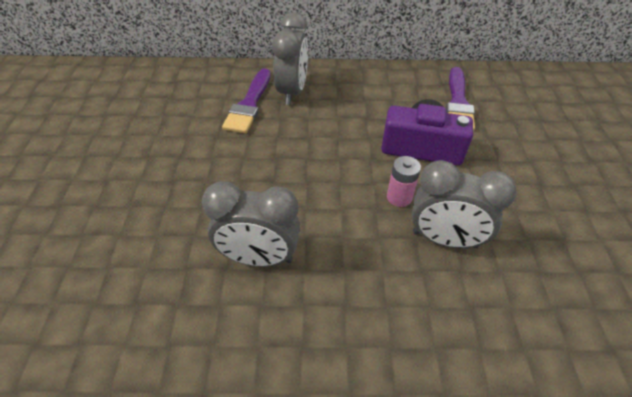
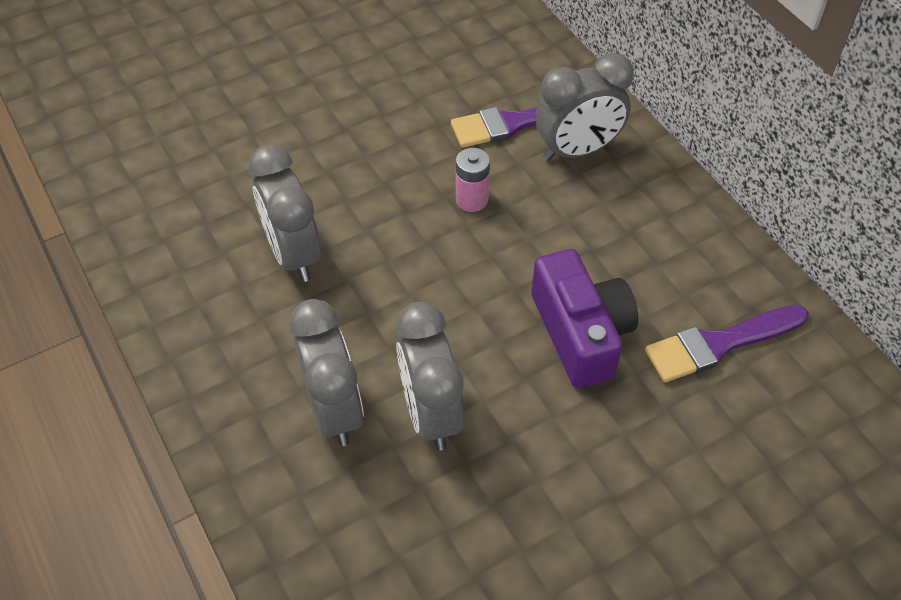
camera: 60 degrees right, 5 degrees up
(399, 197) = (467, 342): pink battery -> pink battery (471, 200)
(415, 293) = (334, 410): none -> grey clock

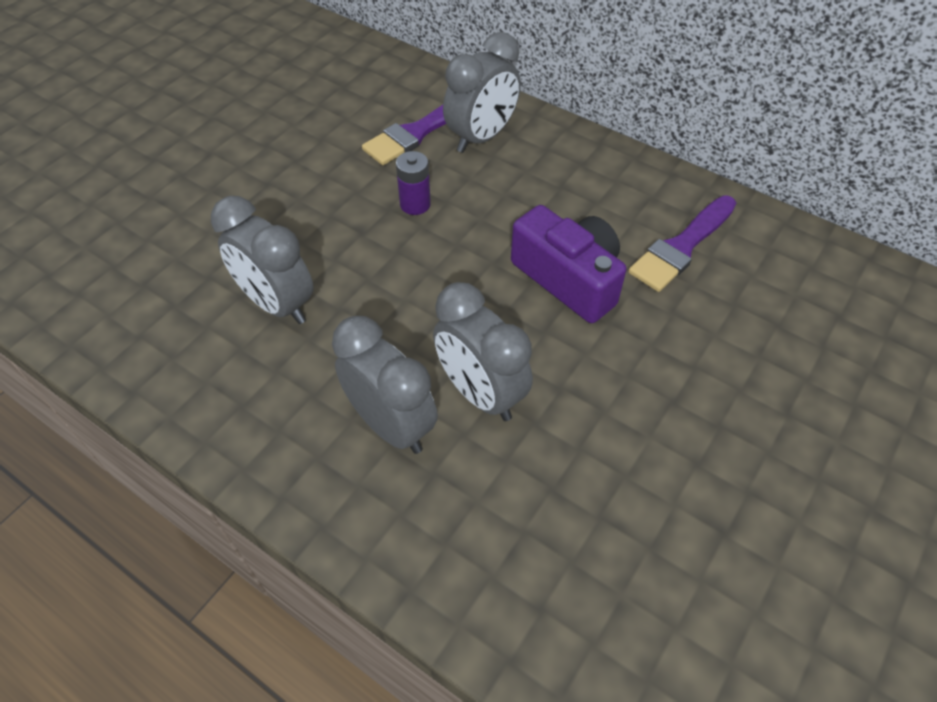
camera: 25 degrees left, 0 degrees up
(471, 200) = (415, 204): pink battery -> purple battery

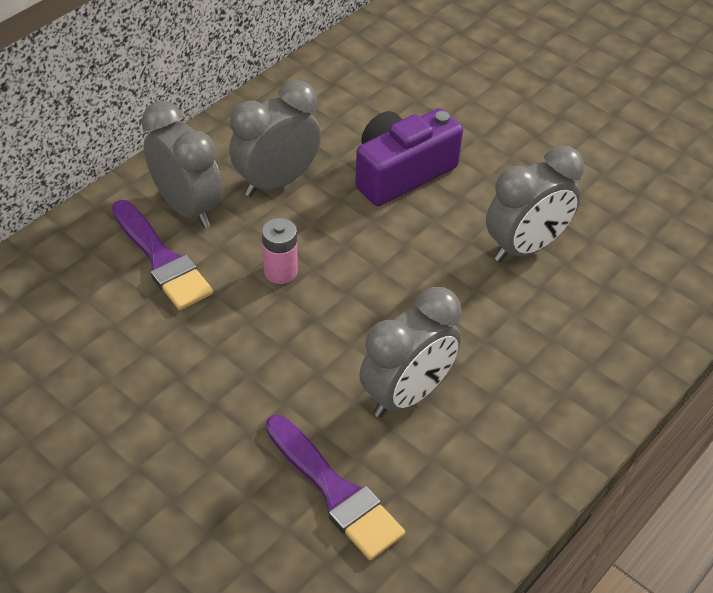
camera: 85 degrees left, 5 degrees down
(391, 425) = (557, 310): grey clock -> grey clock (276, 182)
(415, 204) = (280, 271): purple battery -> pink battery
(681, 247) = (374, 96): purple brush -> purple brush (335, 491)

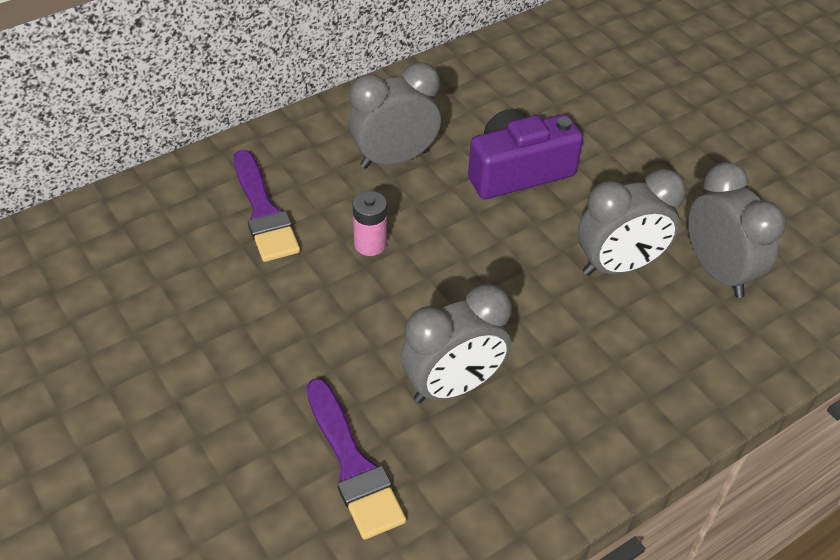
camera: 15 degrees right, 0 degrees up
(187, 207) = (303, 168): grey clock -> grey clock (717, 272)

